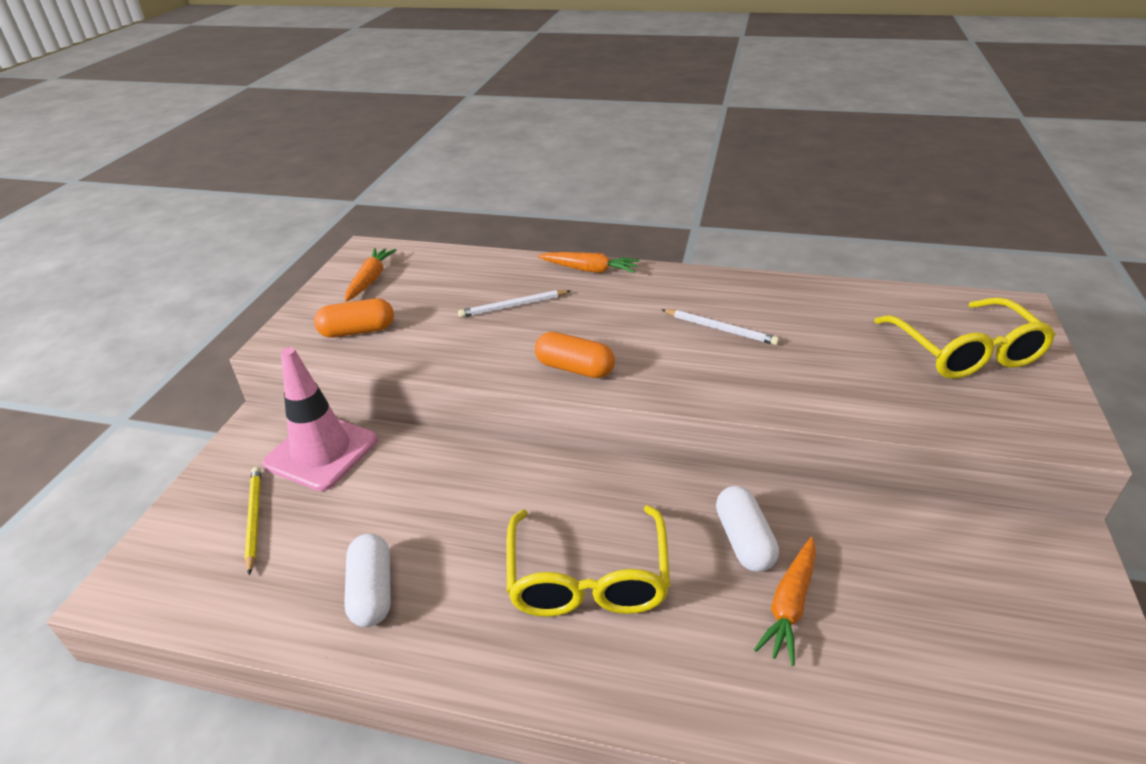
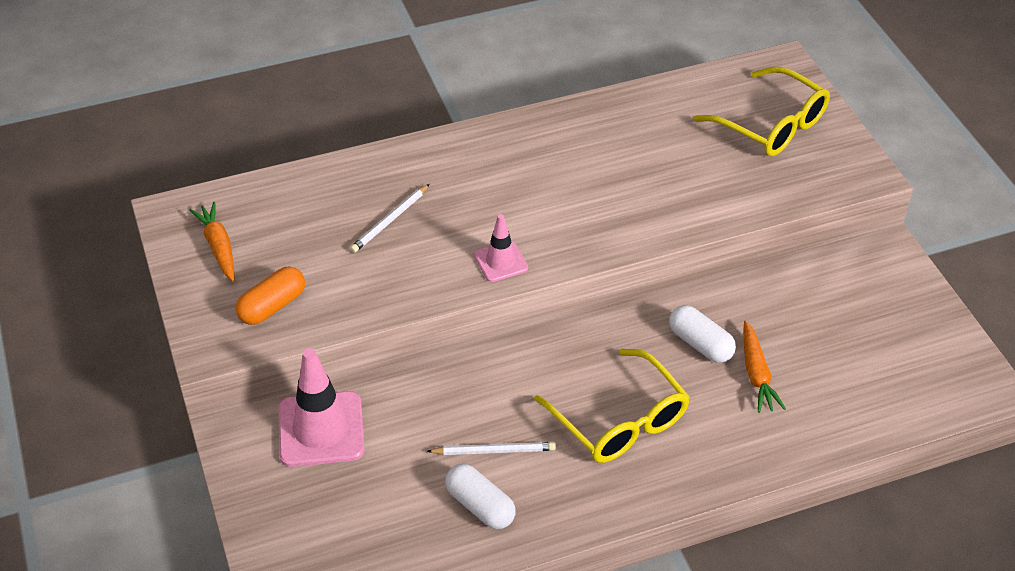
camera: 35 degrees left, 10 degrees up
(254, 519) = (328, 506): yellow pencil -> none
(575, 368) = (501, 261): orange capsule -> pink traffic cone
(590, 270) = (422, 152): orange carrot -> none
(720, 329) = (584, 174): white pencil -> white pencil (494, 450)

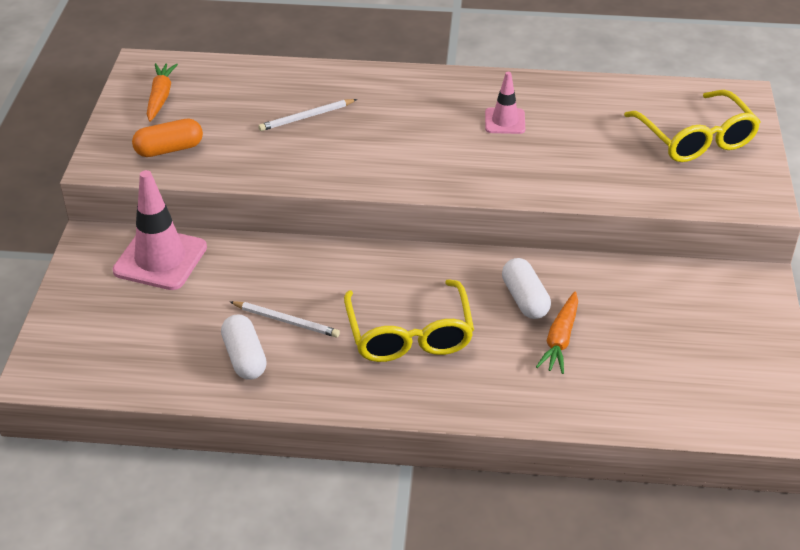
camera: 25 degrees right, 5 degrees down
(501, 261) = (375, 172): pink traffic cone -> pink traffic cone (505, 121)

